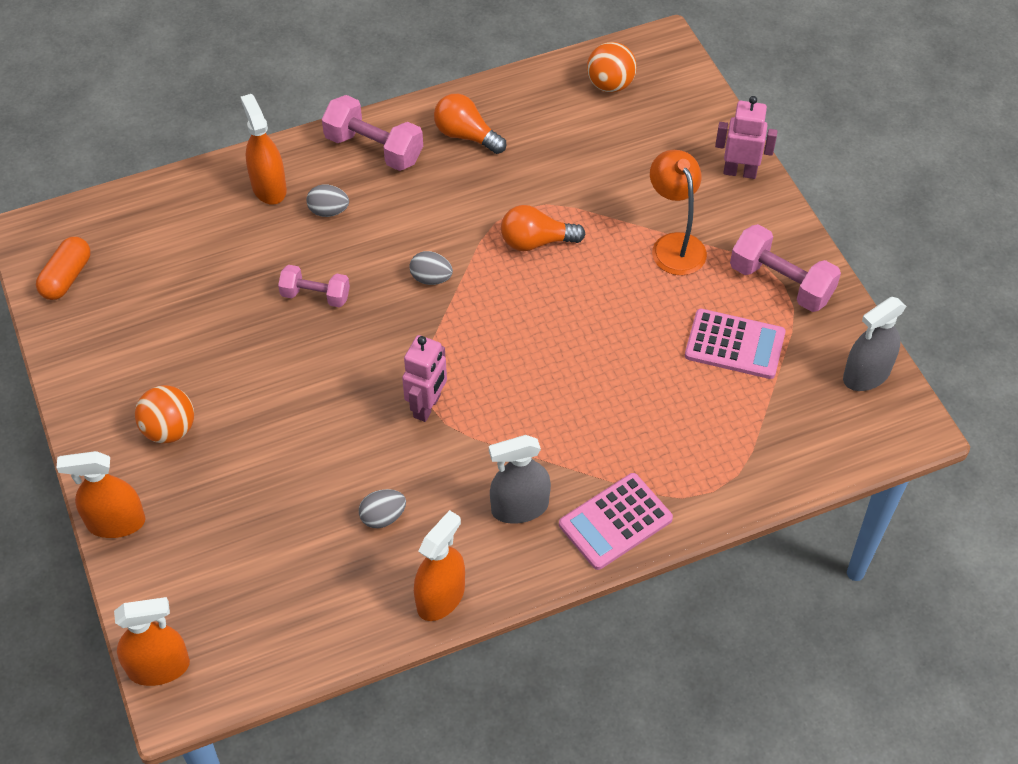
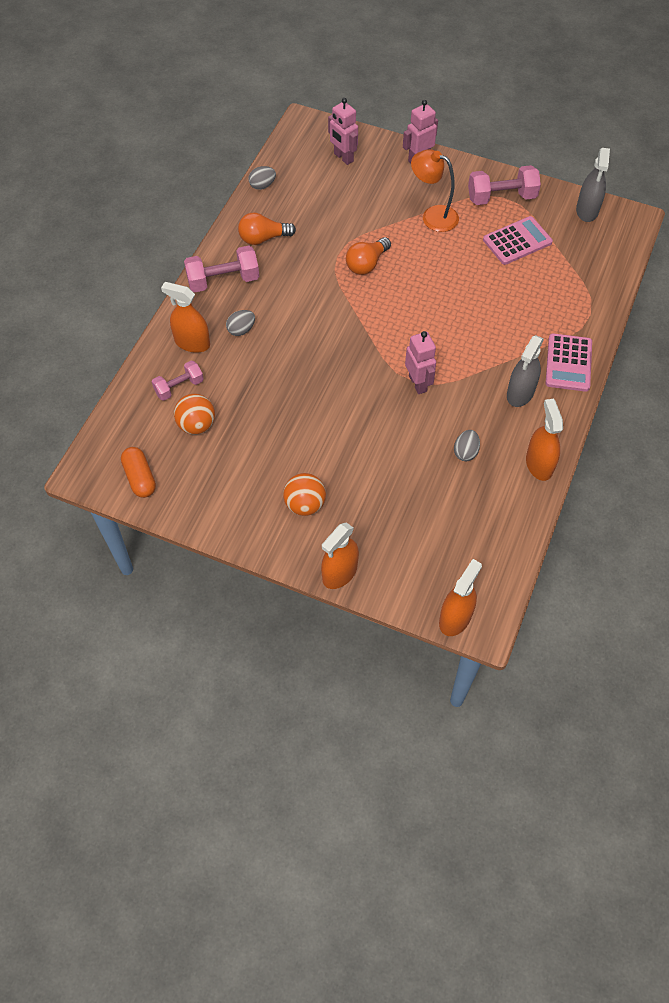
camera: 45 degrees left, 5 degrees up
(315, 295) = (291, 377): pink dumbbell -> pink dumbbell (179, 387)
(431, 278) = (339, 322): grey egg -> grey egg (262, 185)
(610, 84) = (303, 161): orange ball -> orange ball (196, 425)
(657, 111) = (343, 157): none -> pink robot

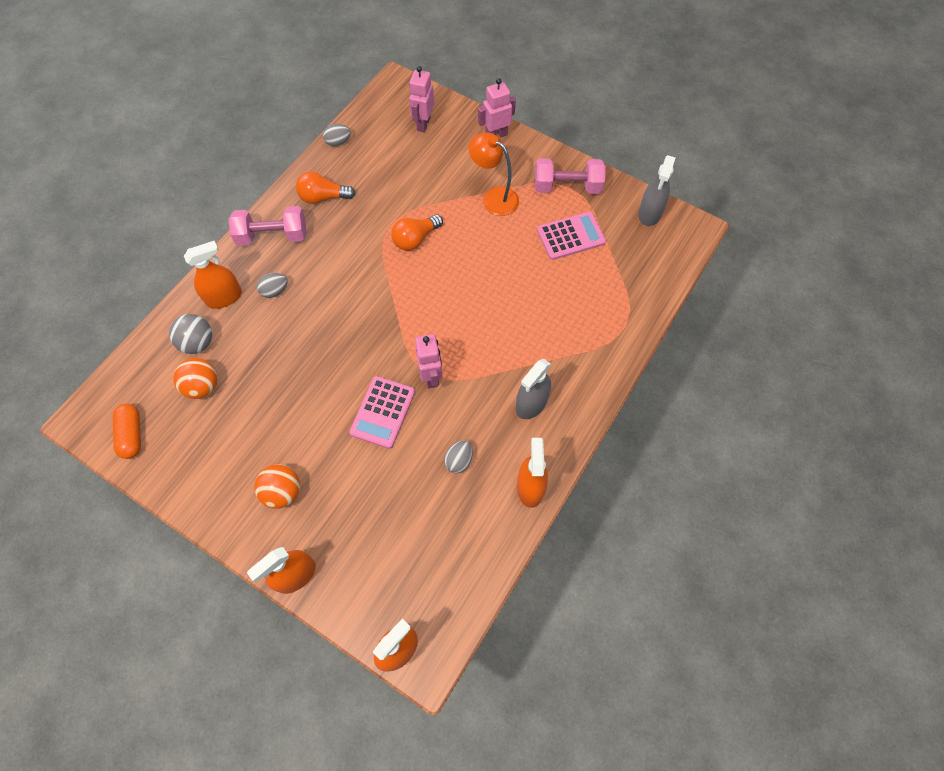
camera: 10 degrees right, 5 degrees up
(179, 387) = (198, 343): pink dumbbell -> grey ball
(192, 343) = (224, 297): orange spray bottle -> orange spray bottle turned 120 degrees clockwise
(343, 157) = (423, 124): pink robot -> pink robot turned 45 degrees clockwise
(568, 363) = (589, 378): pink calculator -> pink calculator (383, 412)

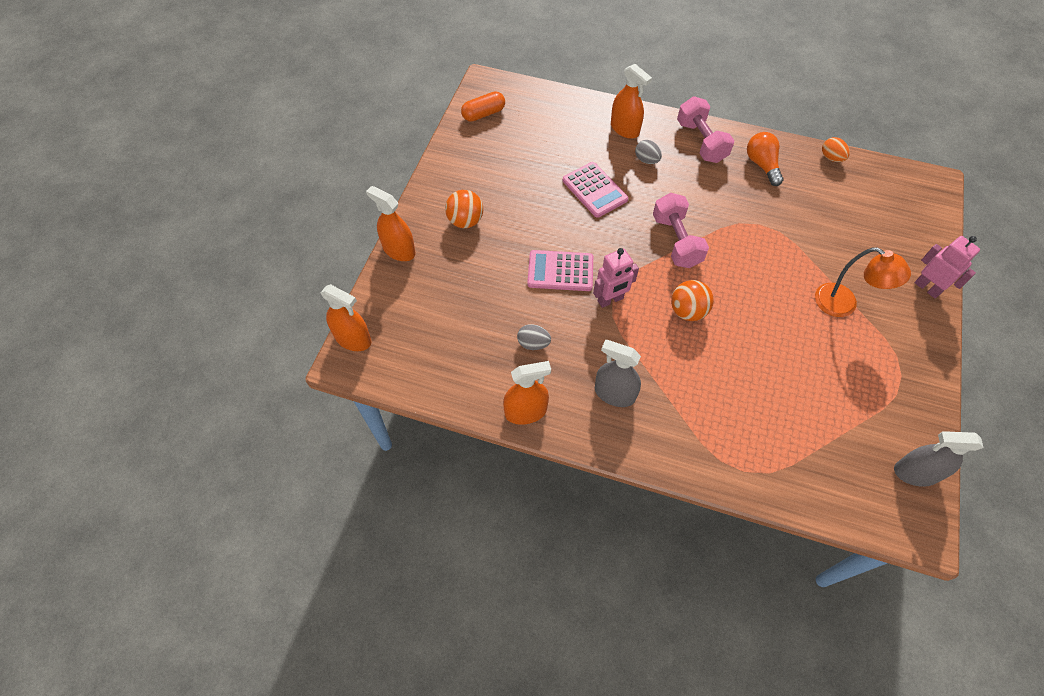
camera: 75 degrees right, 5 degrees down
(198, 343) = (576, 126): grey ball -> none
(203, 386) = (539, 142): orange ball -> orange ball (688, 311)
(338, 142) = (831, 158): grey egg -> orange egg
(415, 239) = (754, 249): orange light bulb -> none
(423, 124) = (899, 219): pink robot -> none
(494, 197) = (844, 305): orange lamp -> orange lamp turned 105 degrees clockwise
(567, 187) = (900, 374): pink dumbbell -> pink dumbbell (676, 241)
(571, 236) = (834, 391): pink calculator -> pink calculator (594, 190)

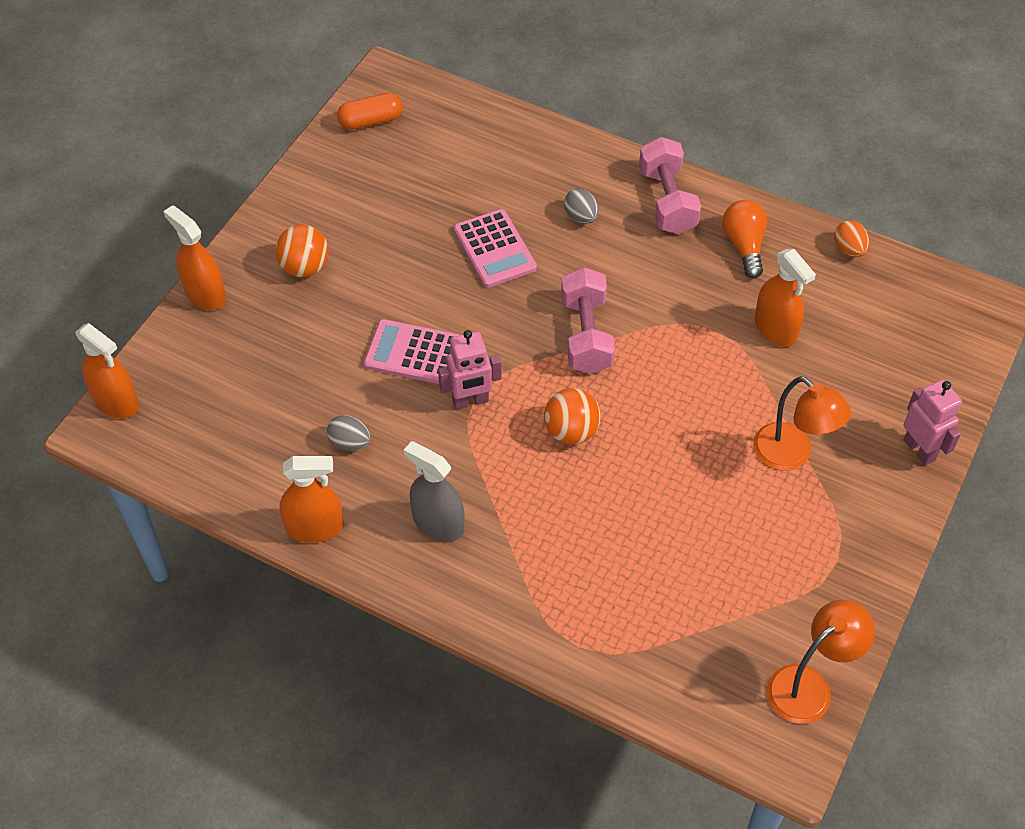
camera: 10 degrees right, 5 degrees down
(624, 129) = (564, 168): orange spray bottle -> orange spray bottle (775, 329)
(915, 473) = (809, 686): grey spray bottle -> orange lamp

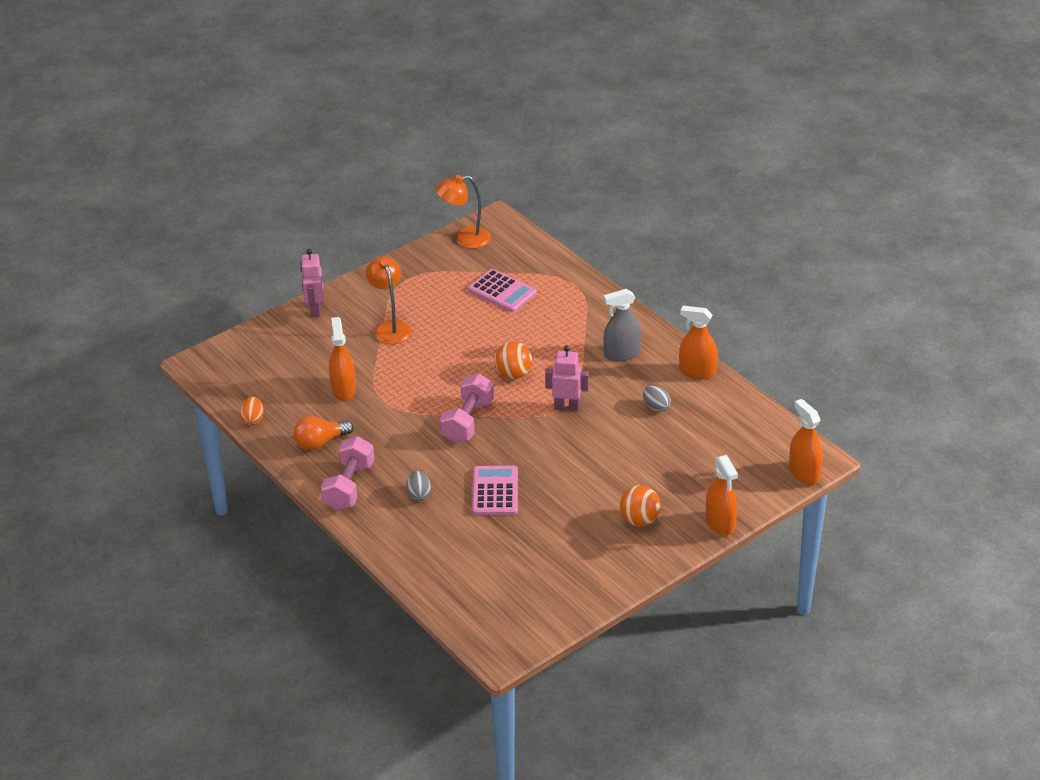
camera: 155 degrees left, 15 degrees down
(371, 121) = (534, 617): orange capsule -> none
(414, 353) = (589, 444): pink calculator -> pink calculator (502, 291)
(438, 523) = (621, 354): grey spray bottle -> grey spray bottle turned 105 degrees clockwise
(744, 245) = (320, 442): orange light bulb -> orange light bulb turned 45 degrees clockwise

